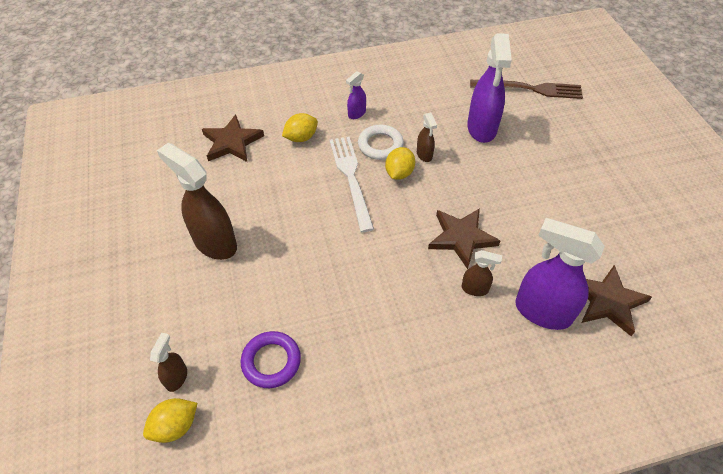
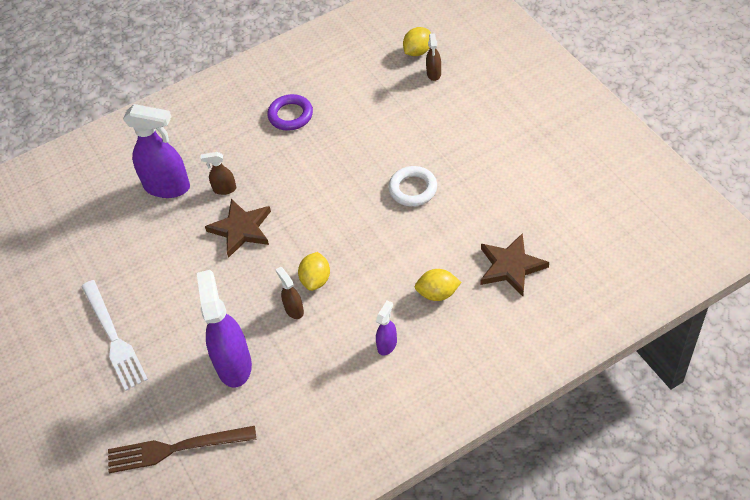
camera: 170 degrees right, 0 degrees up
(215, 243) = (464, 165): brown spray bottle -> none
(271, 361) = (371, 100): purple ring -> purple ring (290, 115)
(301, 138) = (437, 293): yellow lemon -> yellow lemon turned 45 degrees clockwise
(351, 178) = (364, 260): white fork -> white fork (114, 338)
(380, 145) = (345, 308): white ring -> white ring (413, 189)
(608, 301) = (111, 209): brown star -> none

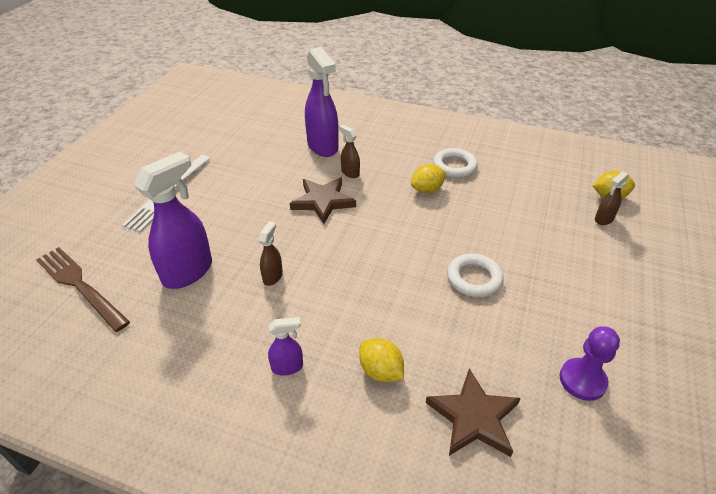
camera: 45 degrees right, 10 degrees down
(290, 115) = (454, 166): purple ring -> white ring
(316, 280) = (315, 272): yellow lemon -> yellow lemon (427, 190)
(535, 194) = (582, 380): none -> purple pawn

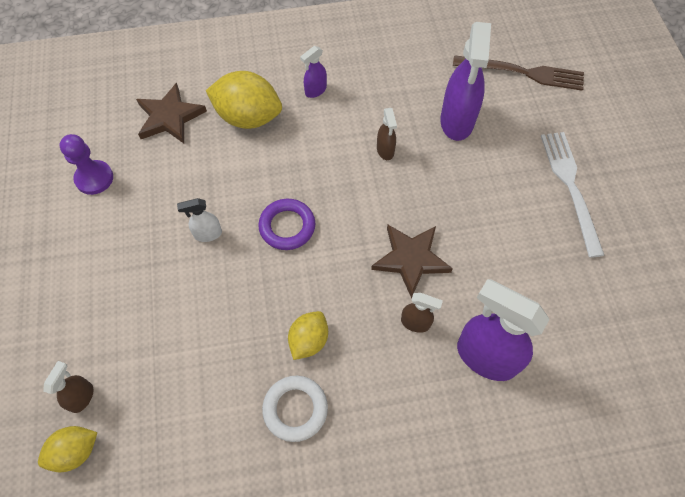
camera: 150 degrees right, 20 degrees up
(380, 371) = (248, 117): yellow lemon -> yellow lemon, size x1.71
(401, 256) = (287, 226): none -> purple ring
(474, 278) = (207, 234): white ring -> white spray bottle

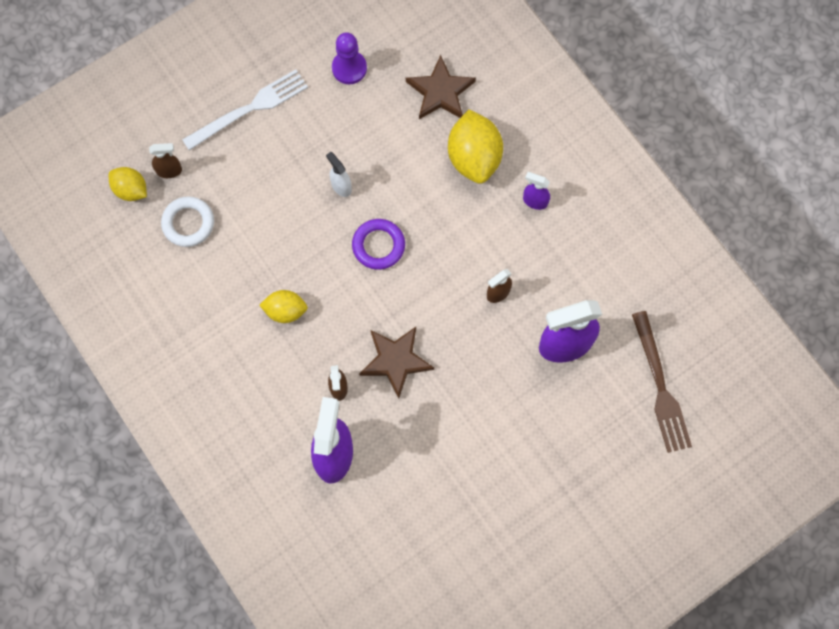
camera: 65 degrees right, 10 degrees up
(295, 409) = (227, 326): white ring -> white ring (188, 223)
(570, 187) = (540, 475): white fork -> white fork (250, 109)

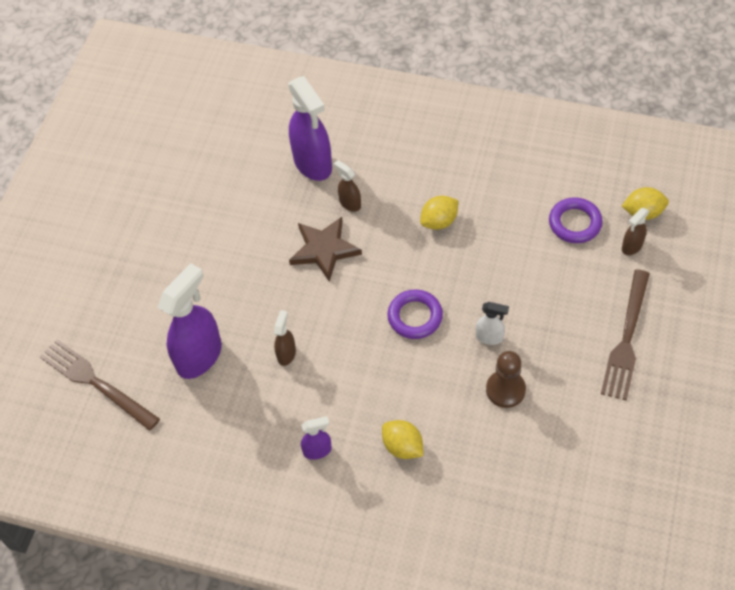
camera: 145 degrees right, 15 degrees down
(188, 223) = (575, 223): white ring -> purple ring
(250, 109) = (626, 339): white fork -> brown fork
(349, 68) = (584, 438): purple pawn -> none
(367, 140) = (505, 389): none -> brown pawn
(440, 92) = (486, 481): brown star -> none
(474, 157) = (402, 446): yellow lemon -> yellow lemon, size x0.58

